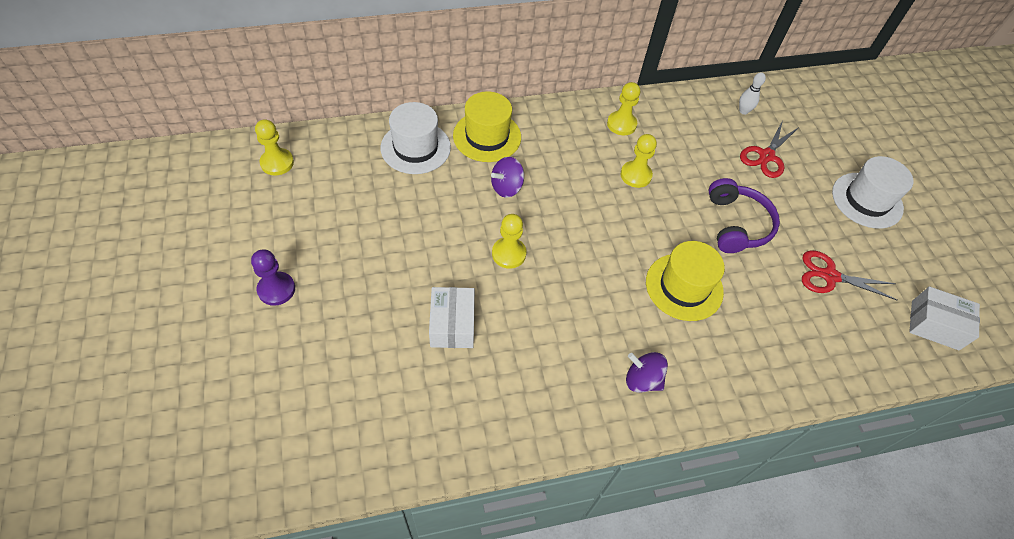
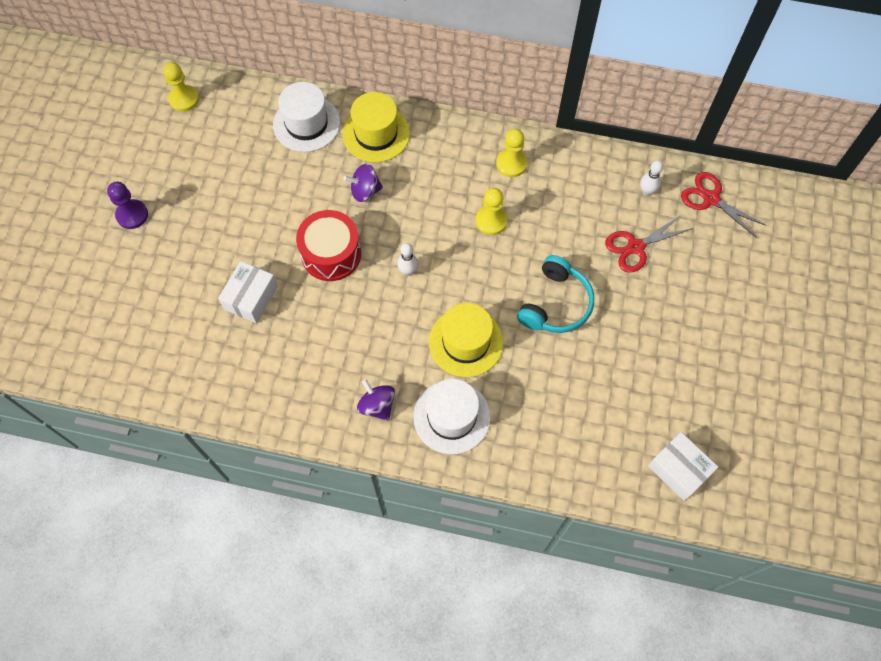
camera: 30 degrees right, 10 degrees up
(509, 254) = (331, 254): yellow pawn -> red drum
(591, 243) = (408, 271): none -> white bowling pin
(736, 224) = (555, 304): purple headphones -> turquoise headphones
(830, 276) = (610, 386): red scissors -> red scissors (710, 199)
(867, 200) = (707, 329): white hat -> white hat (452, 417)

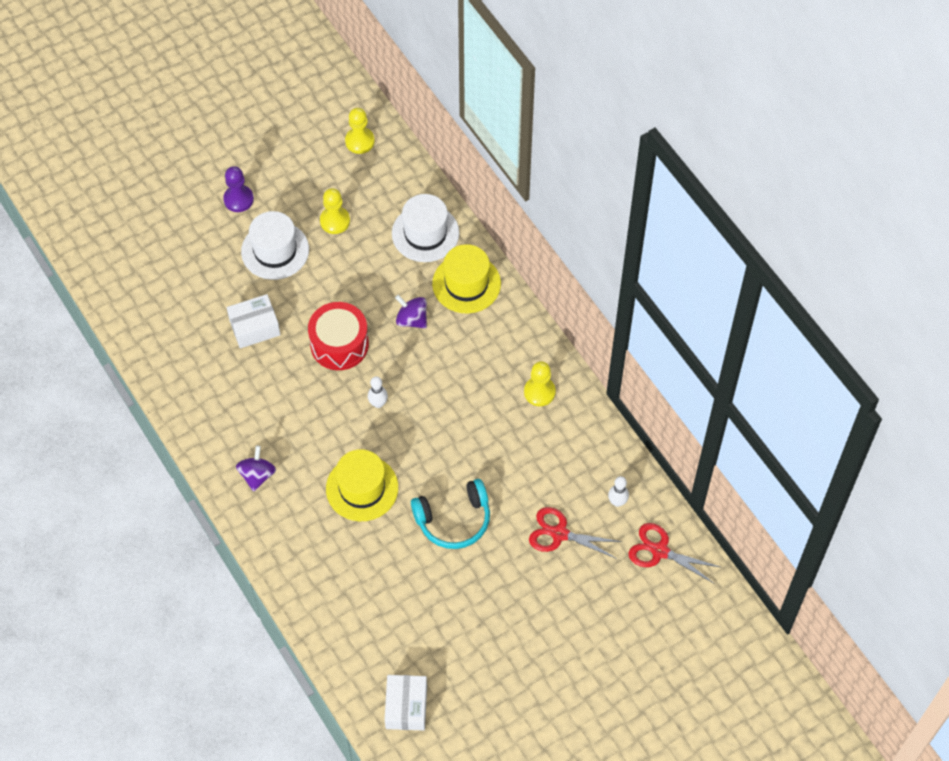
camera: 45 degrees right, 5 degrees down
(452, 417) = (296, 528): white hat -> white hat (275, 250)
(491, 221) = (476, 420): yellow pawn -> yellow pawn (335, 221)
(710, 199) = (660, 551): red scissors -> red scissors turned 60 degrees counterclockwise

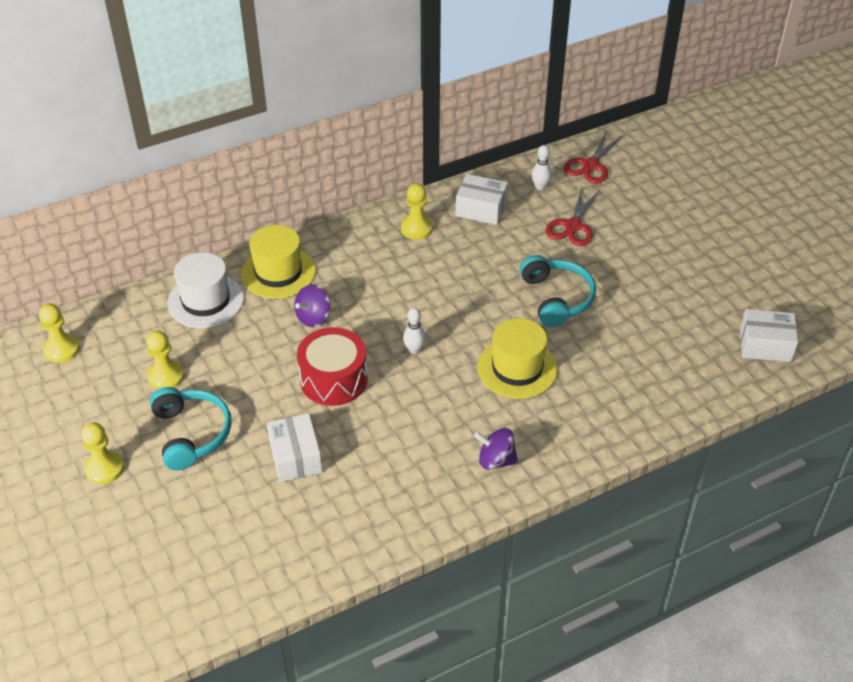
camera: 85 degrees left, 15 degrees down
(238, 199) = (104, 468): purple pawn -> yellow pawn
(275, 250) = (191, 434): white hat -> turquoise headphones
(575, 448) = (481, 209): none -> white box

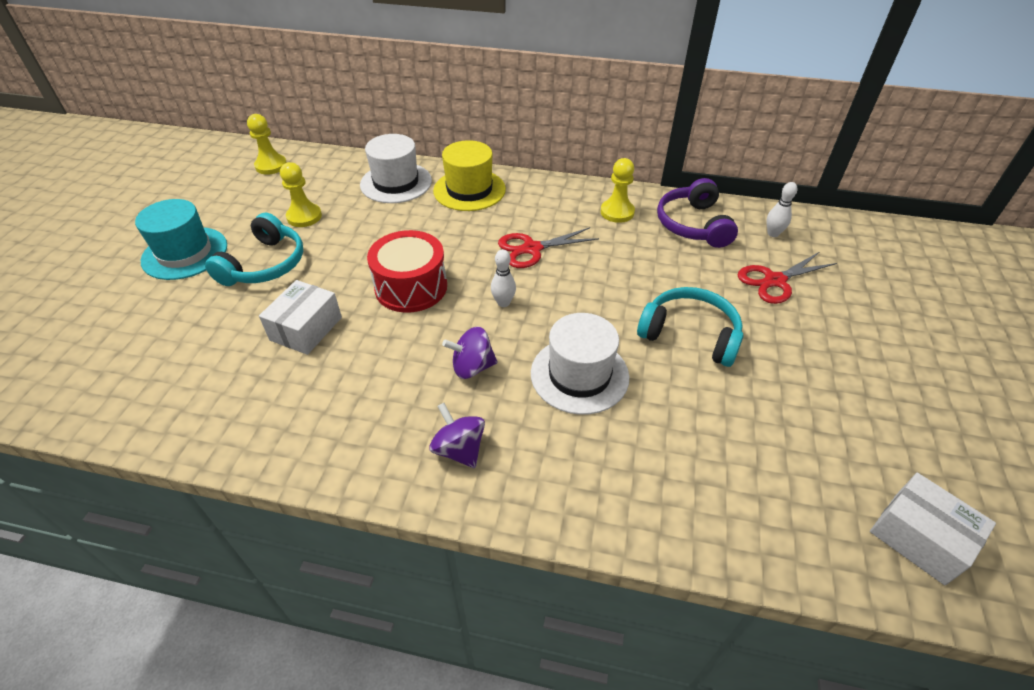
camera: 40 degrees right, 0 degrees up
(104, 468) = (185, 253): yellow pawn -> turquoise hat
(313, 317) = (455, 233): purple spinning top -> purple spinning top (472, 367)
(481, 209) = (693, 225): white box -> purple headphones
(517, 368) = (579, 375): yellow hat -> white hat
(556, 298) = (690, 335): turquoise headphones -> turquoise headphones turned 90 degrees counterclockwise
(590, 165) = (847, 240): red scissors -> red scissors (532, 249)

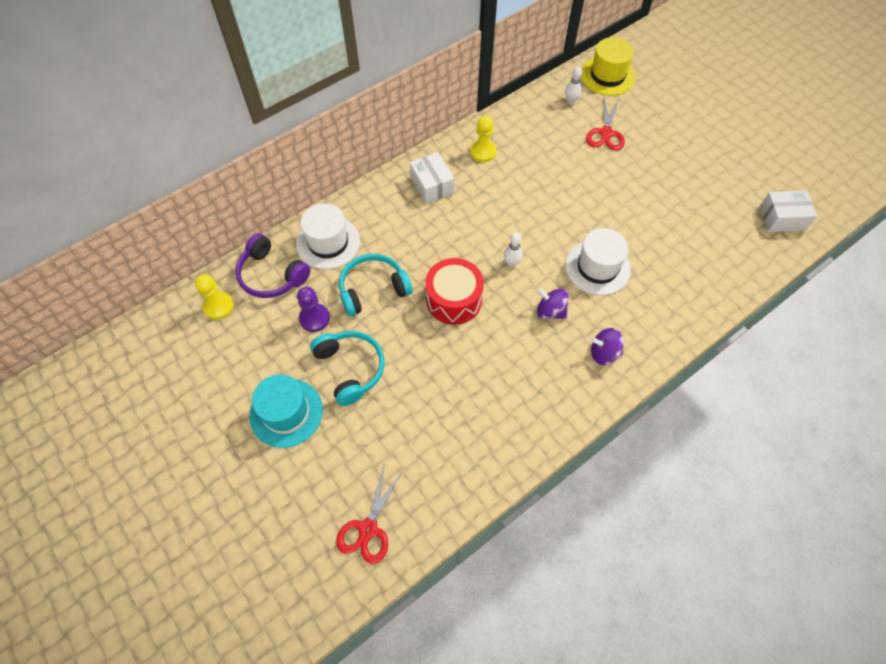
camera: 50 degrees left, 15 degrees up
(304, 216) = (314, 318): yellow pawn -> purple pawn
(306, 329) = (442, 376): white box -> white box (432, 185)
(469, 190) = (381, 208): yellow hat -> yellow hat (607, 76)
(472, 367) = (550, 311): purple spinning top -> purple spinning top turned 90 degrees clockwise
(532, 249) = (476, 217): red scissors -> red scissors (368, 529)
(690, 335) = (611, 200): turquoise headphones -> turquoise headphones (373, 289)
(693, 225) = (529, 127): purple headphones -> purple headphones (272, 275)

